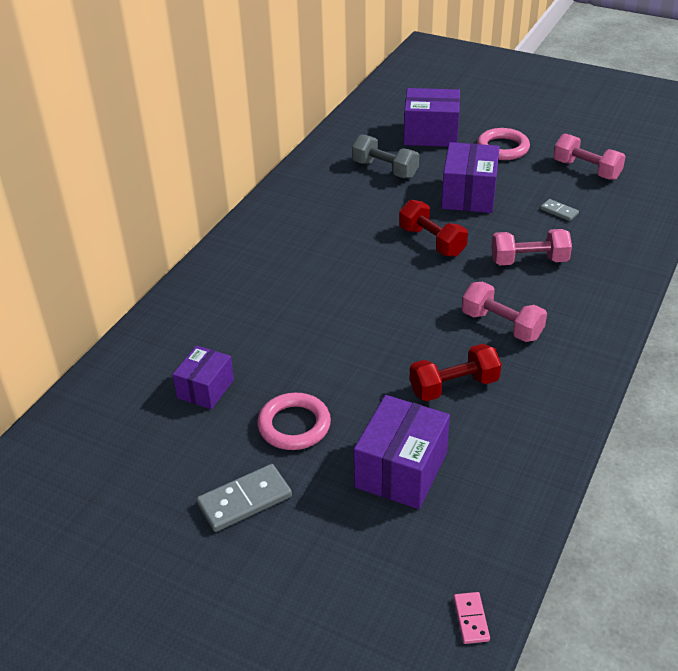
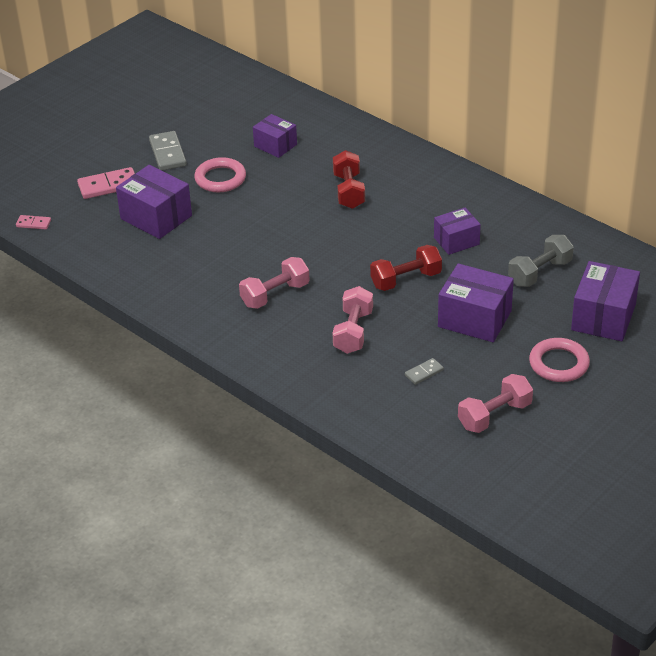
camera: 105 degrees right, 0 degrees up
(345, 550) = (108, 186): none -> pink domino
(355, 220) = (456, 241): none -> purple box
(454, 386) = (220, 255): red dumbbell -> red dumbbell (349, 191)

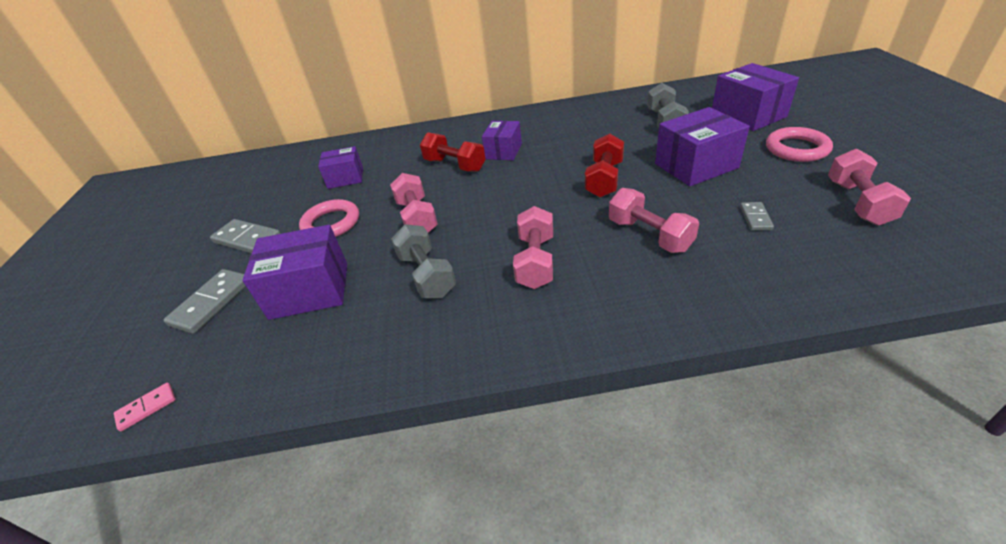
camera: 45 degrees left, 0 degrees up
(108, 186) = (212, 303): pink domino -> grey domino
(216, 256) = (426, 275): none -> grey dumbbell
(266, 214) = (417, 218): none -> pink dumbbell
(456, 241) = (583, 141): purple box -> purple box (503, 151)

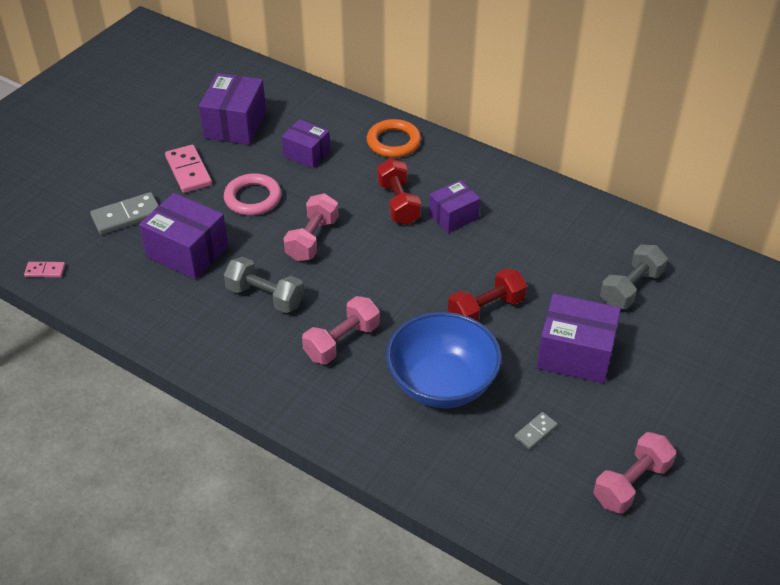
camera: 35 degrees right, 5 degrees up
(247, 239) = (189, 171): grey domino -> pink domino
(405, 141) = (393, 142): none -> orange ring
(426, 275) = (265, 297): grey dumbbell -> grey dumbbell turned 75 degrees counterclockwise
(649, 235) = (442, 383): pink dumbbell -> blue bowl
(748, 115) = (716, 339): purple box -> purple box (235, 125)
(796, 149) = (684, 405): pink ring -> none

